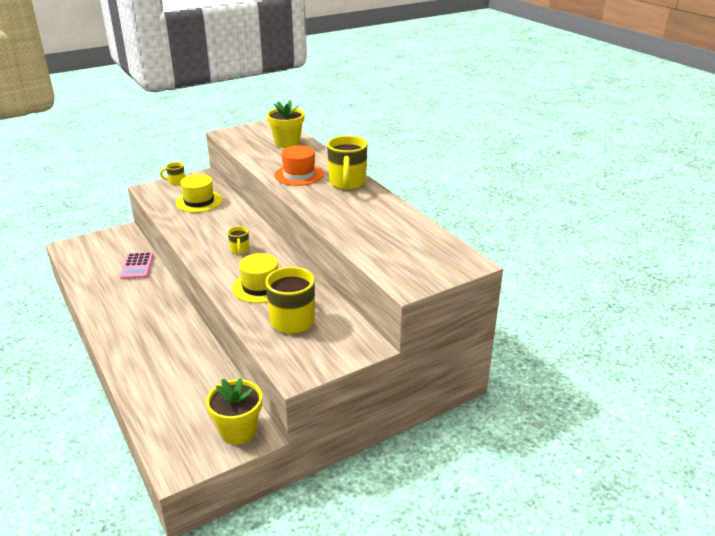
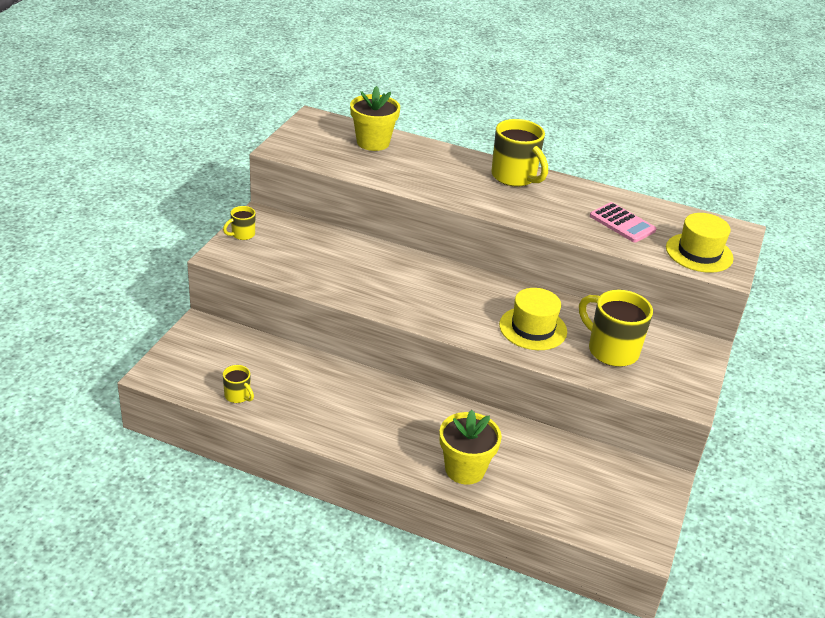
camera: 40 degrees left, 5 degrees up
(137, 266) = (288, 363): pink calculator -> pink calculator (622, 223)
(199, 201) = (313, 252): yellow hat -> yellow hat (699, 253)
(238, 431) = (644, 484): yellow flower pot -> yellow flower pot (465, 469)
(240, 250) = (451, 296): yellow mug -> yellow mug (238, 396)
(299, 175) = (452, 182): orange hat -> none

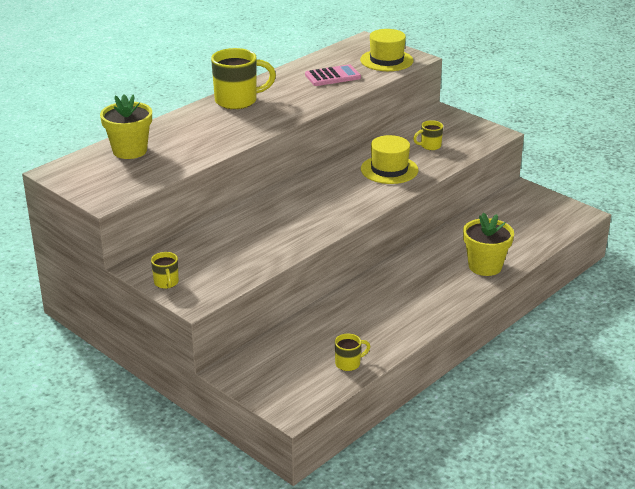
camera: 65 degrees left, 5 degrees down
(611, 350) = (430, 146): yellow mug -> yellow mug, size x0.50

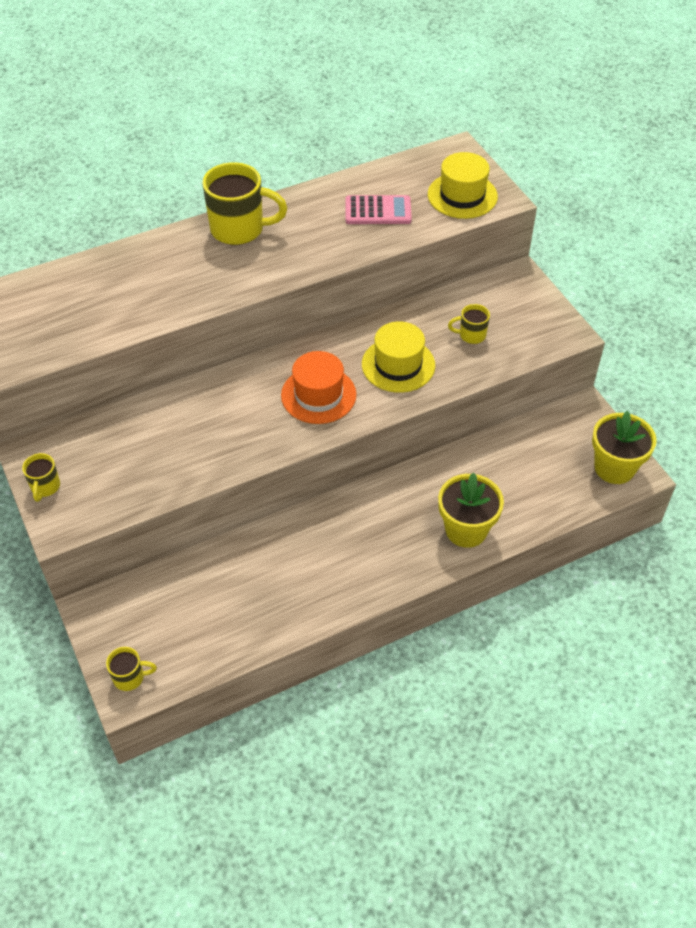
camera: 20 degrees right, 20 degrees up
(130, 151) = (69, 289): yellow flower pot -> yellow flower pot (614, 468)
(342, 195) = (318, 395): none -> orange hat
(349, 363) = (225, 640): yellow mug -> yellow mug (130, 677)

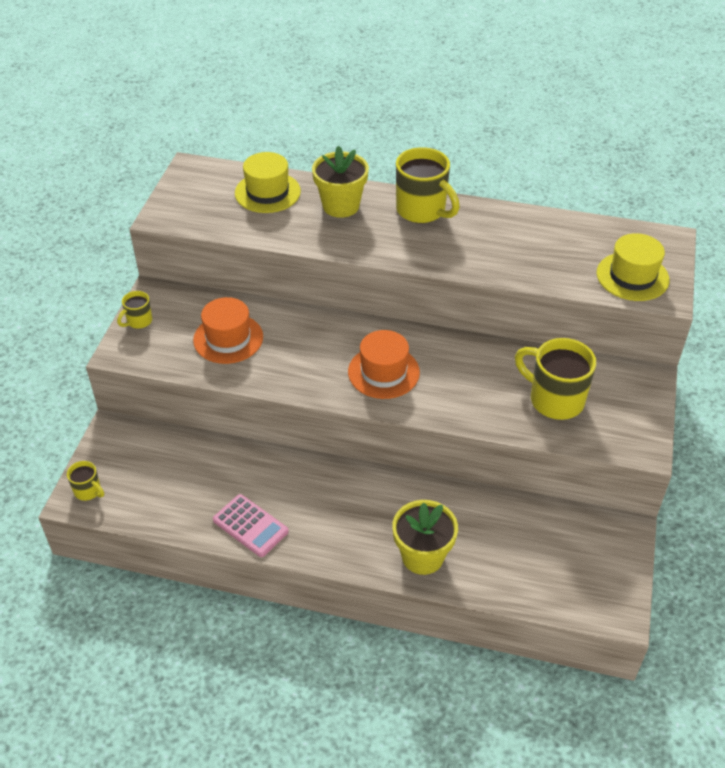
camera: 40 degrees right, 5 degrees down
(151, 450) = (228, 338): none -> orange hat
(378, 211) = (546, 252): pink calculator -> pink calculator (250, 526)
(398, 365) = (469, 387): yellow hat -> yellow hat (267, 192)
(471, 335) = (554, 399): yellow mug -> yellow mug, size x2.00
(614, 468) = (603, 594): yellow flower pot -> yellow flower pot (341, 206)

